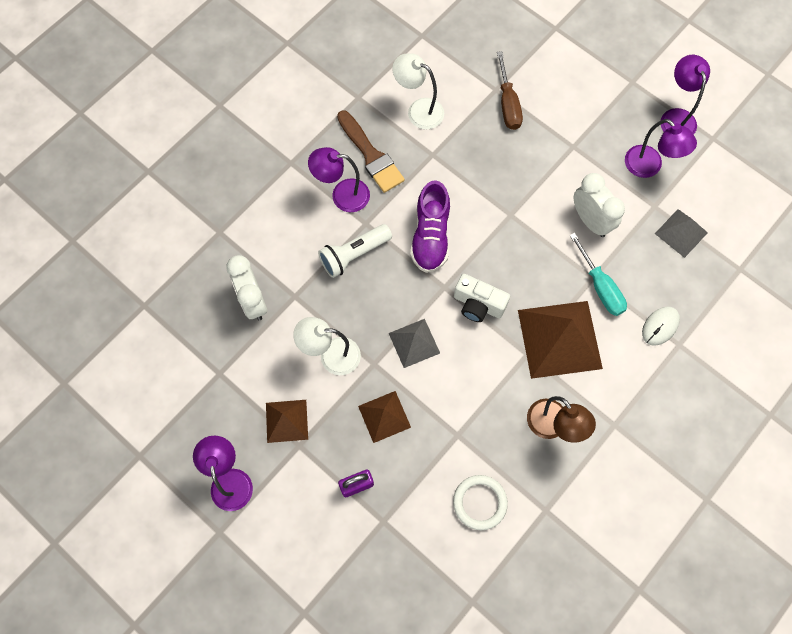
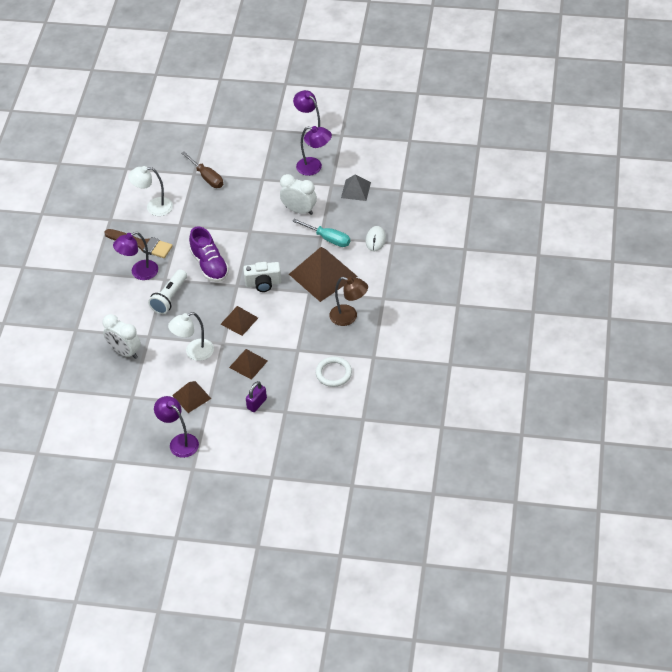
camera: 30 degrees left, 20 degrees down
(414, 343) = (239, 321): grey pyramid -> brown pyramid

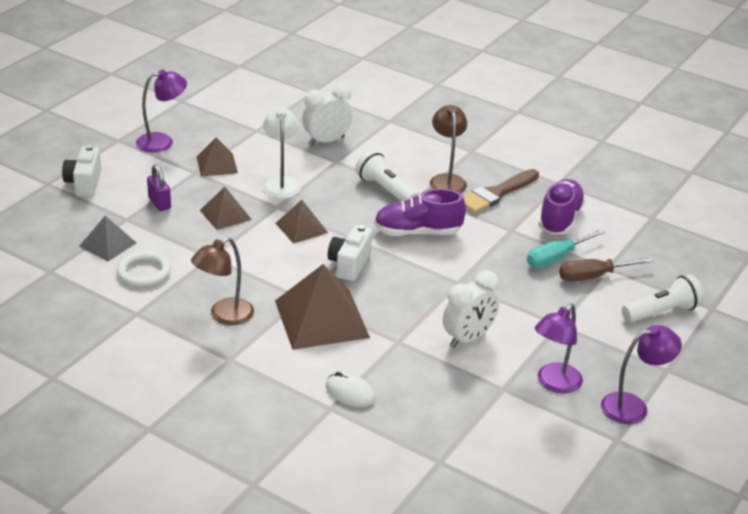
camera: 110 degrees right, 15 degrees down
(139, 272) = (446, 180): purple lamp -> brown lamp
(153, 207) = (560, 219): white lamp -> purple shoe
(224, 143) = (662, 312): none -> white flashlight
(259, 456) = (84, 183): none -> white camera
(328, 238) = (389, 346): turquoise screwdriver -> turquoise screwdriver (556, 258)
(355, 190) = (474, 410): grey pyramid -> grey pyramid (107, 244)

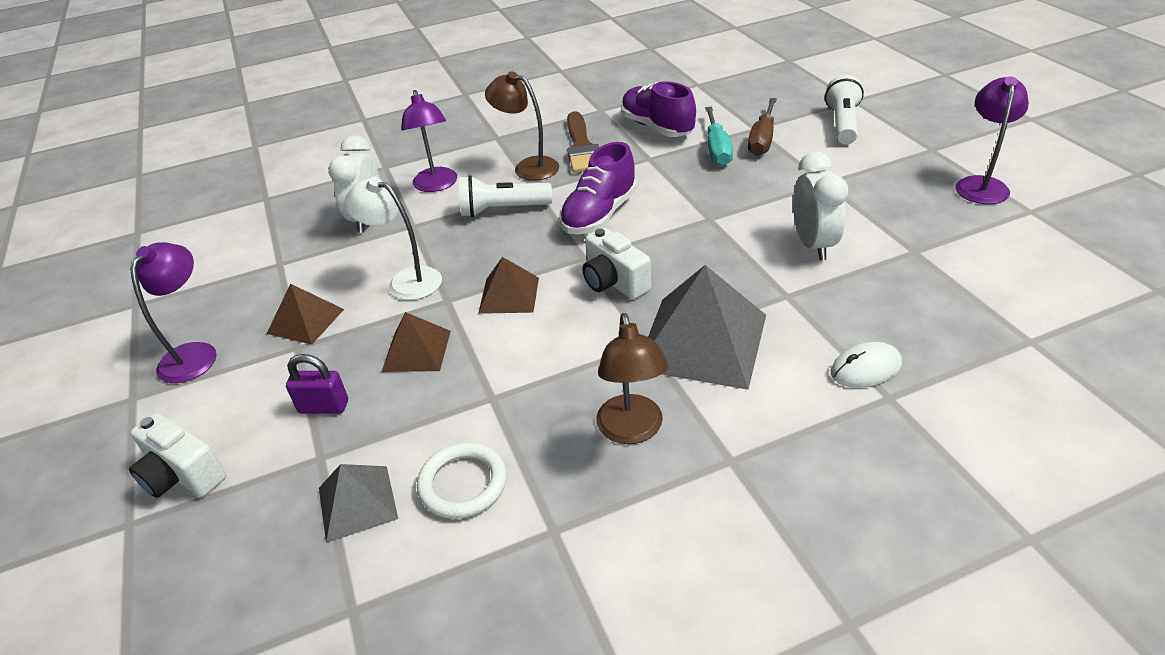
camera: 50 degrees left, 5 degrees up
(321, 318) = (702, 341): brown pyramid -> grey pyramid
(554, 384) = (922, 217): purple lamp -> purple lamp (436, 185)

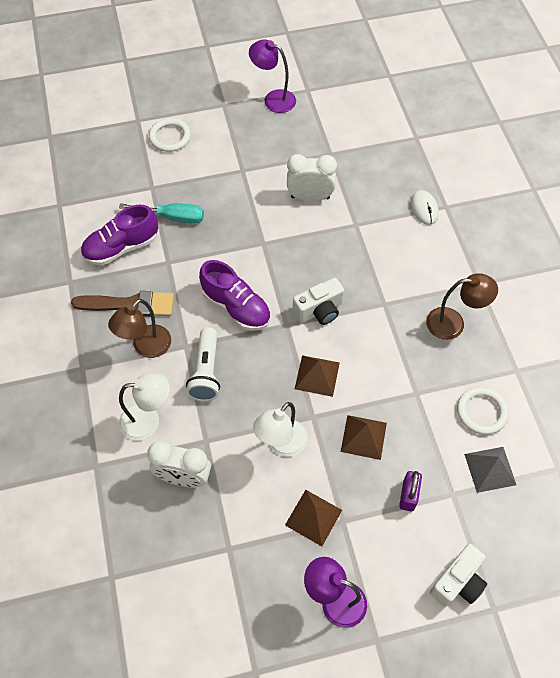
camera: 85 degrees left, 20 degrees up
(436, 185) = (148, 421): purple lamp -> white lamp
(702, 341) = (387, 275): grey pyramid -> none
(762, 139) = (171, 187): brown screwdriver -> none
(842, 124) = (170, 137): white flashlight -> white ring

